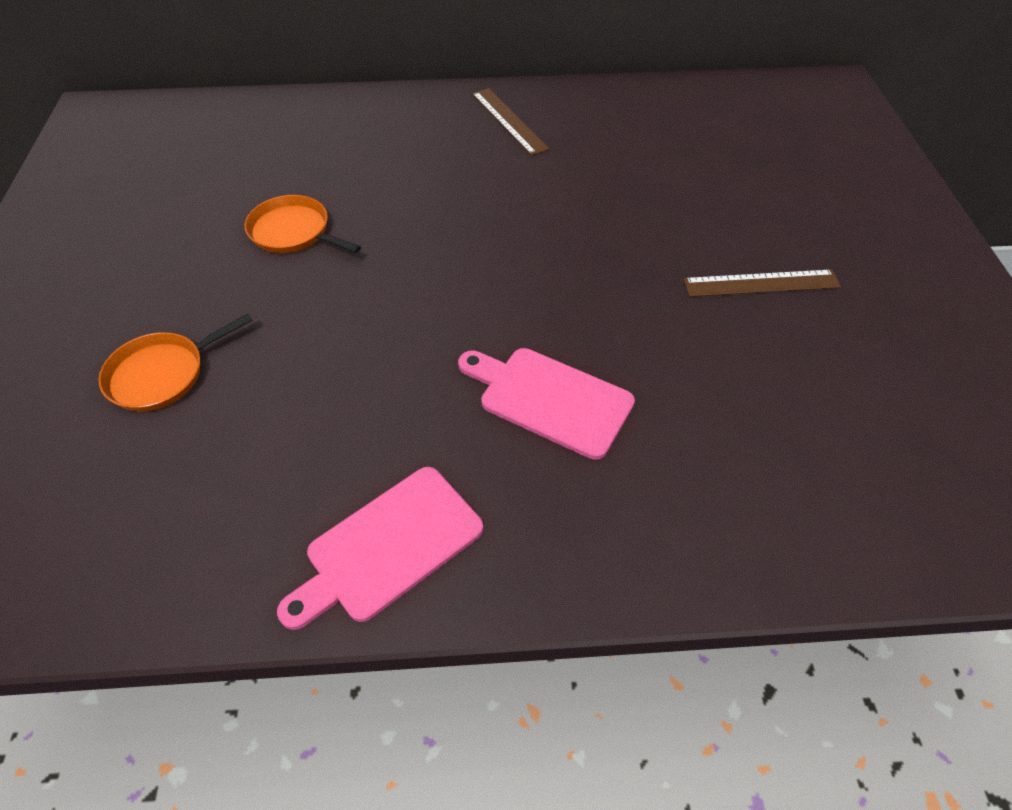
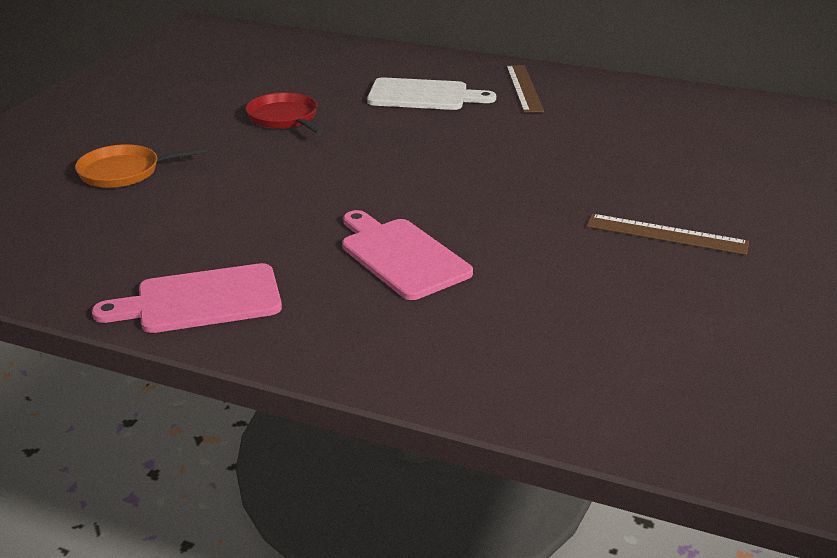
camera: 25 degrees right, 20 degrees down
(293, 232) = (284, 118): orange pan -> red pan
(418, 157) = (423, 95): none -> white cutting board

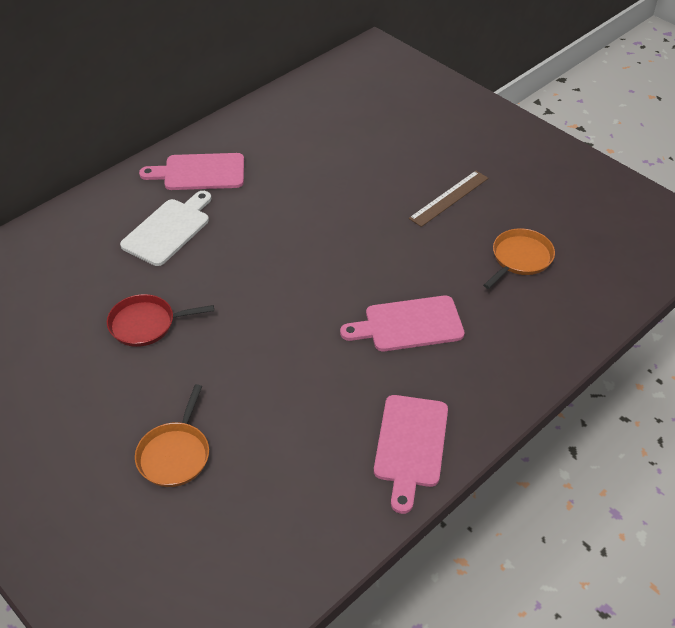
camera: 65 degrees left, 15 degrees up
(524, 88) = (200, 172): brown ruler -> pink cutting board
(609, 314) = (520, 258): none -> orange pan

